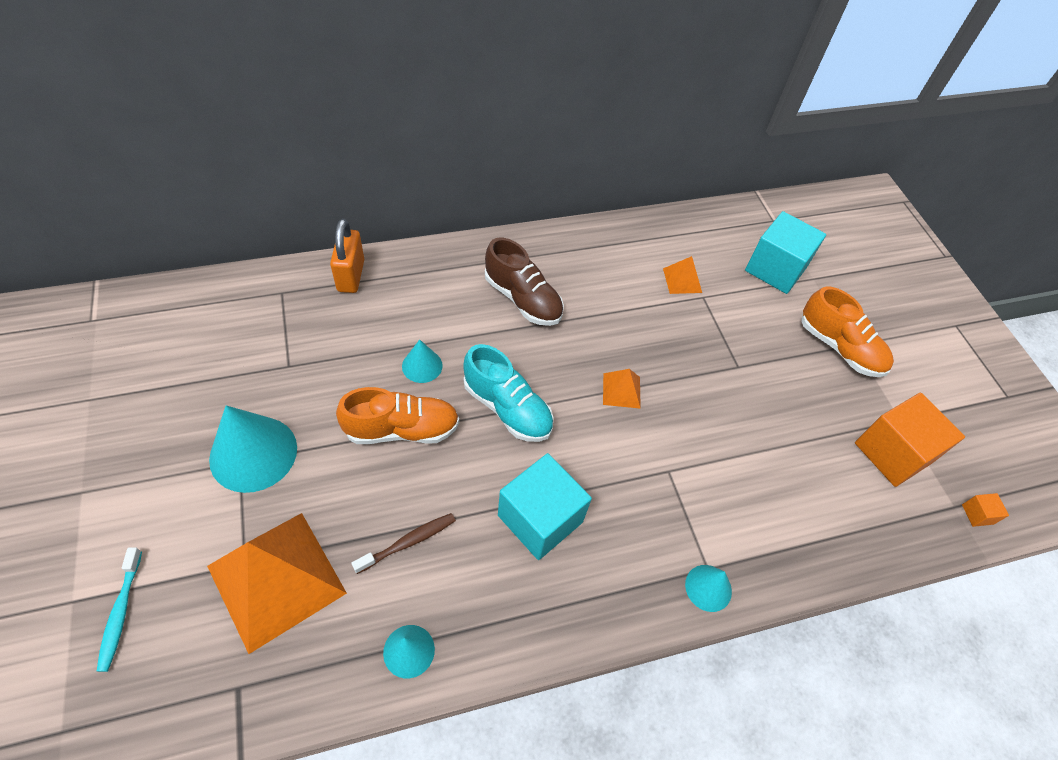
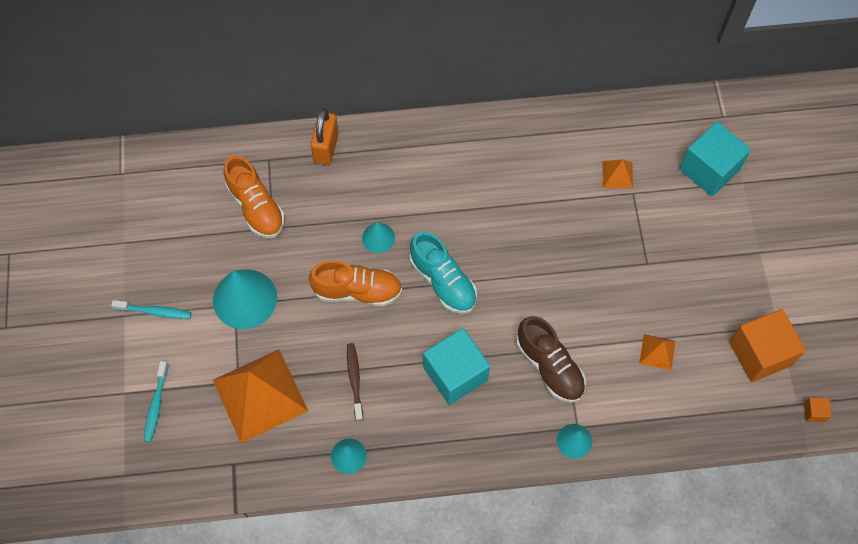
camera: 15 degrees right, 10 degrees up
(126, 482) = (155, 311): none -> turquoise toothbrush
(408, 542) = (354, 380): brown toothbrush -> brown toothbrush turned 75 degrees counterclockwise
(522, 299) = (470, 182): brown shoe -> brown shoe (549, 366)
(621, 390) = (540, 275): orange pyramid -> orange pyramid (657, 352)
(839, 347) = (745, 254): orange shoe -> orange shoe (256, 207)

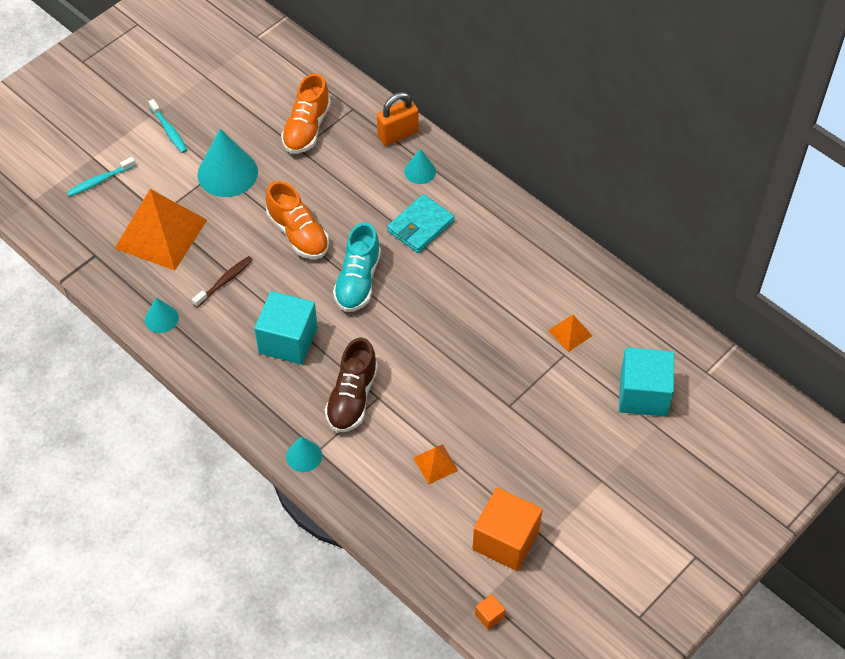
camera: 50 degrees right, 10 degrees down
(378, 237) = (355, 216): turquoise cone -> turquoise cone (420, 171)
(431, 199) = (420, 226): none -> turquoise wallet

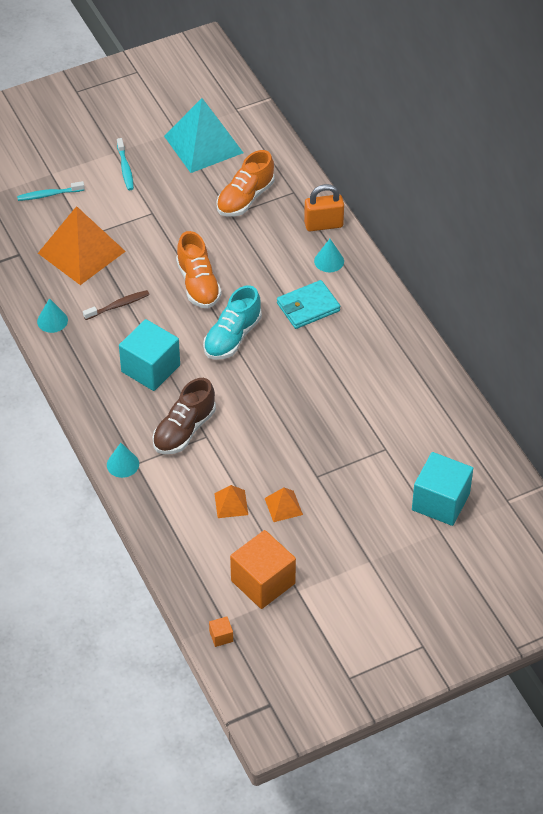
camera: 20 degrees right, 5 degrees down
(227, 173) = (160, 217): turquoise cone -> none
(239, 83) = (203, 144): none -> turquoise pyramid
(570, 333) = (399, 432): orange pyramid -> orange pyramid (283, 506)

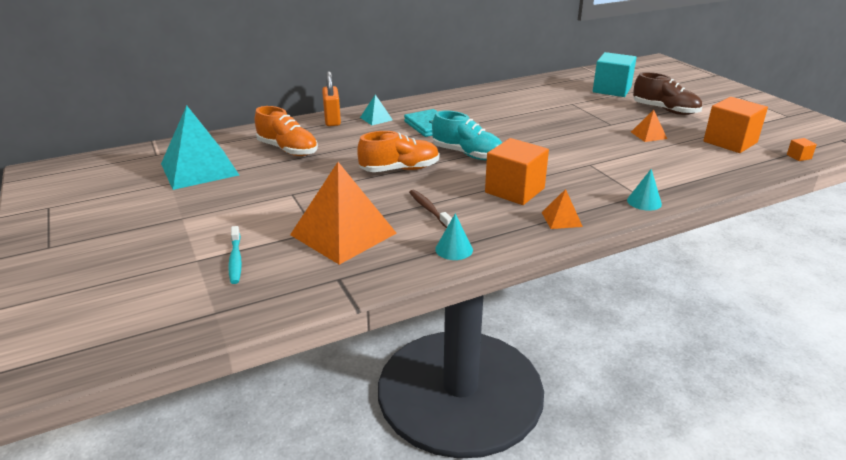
camera: 90 degrees left, 20 degrees down
(125, 168) = (213, 210): turquoise toothbrush -> none
(150, 368) = (514, 190): turquoise cube -> orange cube
(184, 430) = (587, 173): brown shoe -> brown shoe (665, 110)
(231, 504) = (659, 154): orange pyramid -> orange pyramid (561, 219)
(329, 261) = (376, 118): turquoise cone -> turquoise pyramid

